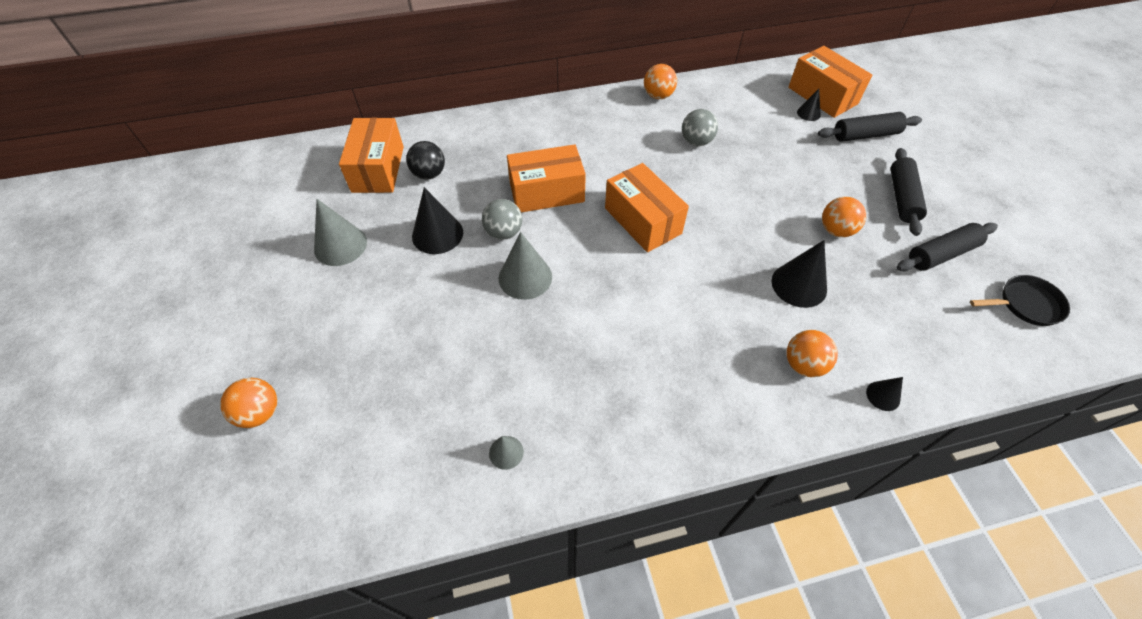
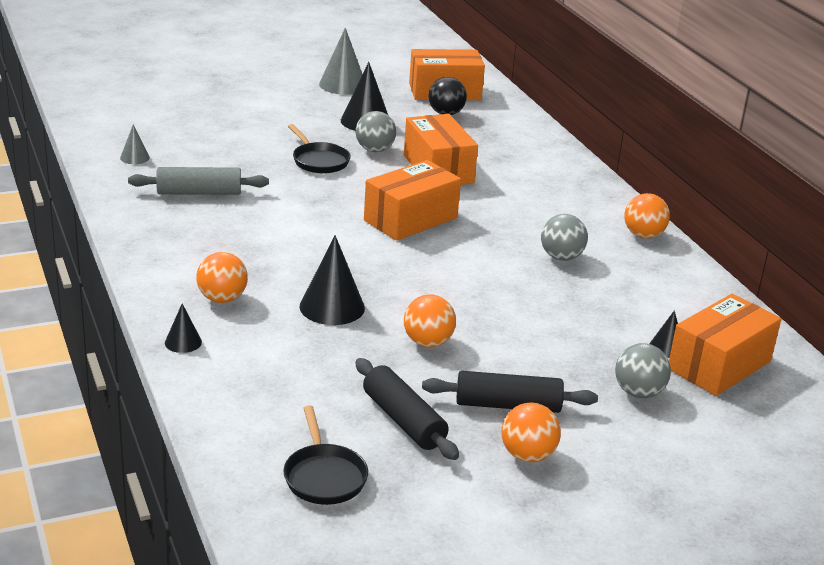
camera: 80 degrees right, 25 degrees down
(260, 412) = (175, 74): orange ball -> orange ball (527, 455)
(525, 277) = (319, 161): grey cone -> black pan
(595, 383) = (199, 192): none -> grey rolling pin
(865, 135) = (638, 392): black rolling pin -> grey ball

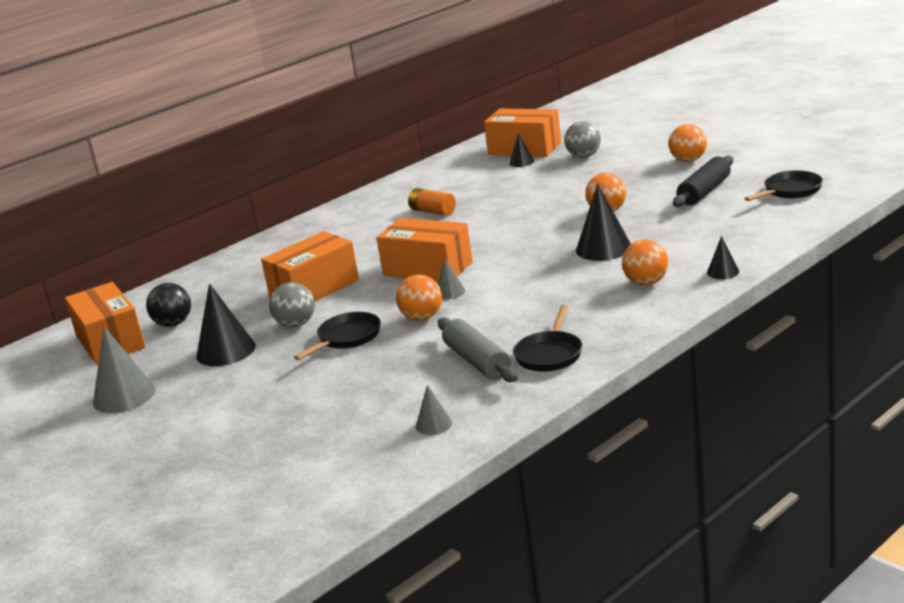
camera: 105 degrees left, 5 degrees down
(164, 219) = (549, 354): none -> black pan
(344, 215) = (450, 292): none -> grey cone
(507, 405) = (646, 176): black rolling pin -> none
(561, 257) = (432, 211): grey ball -> orange battery
(643, 235) = (366, 200): orange ball -> orange ball (422, 318)

